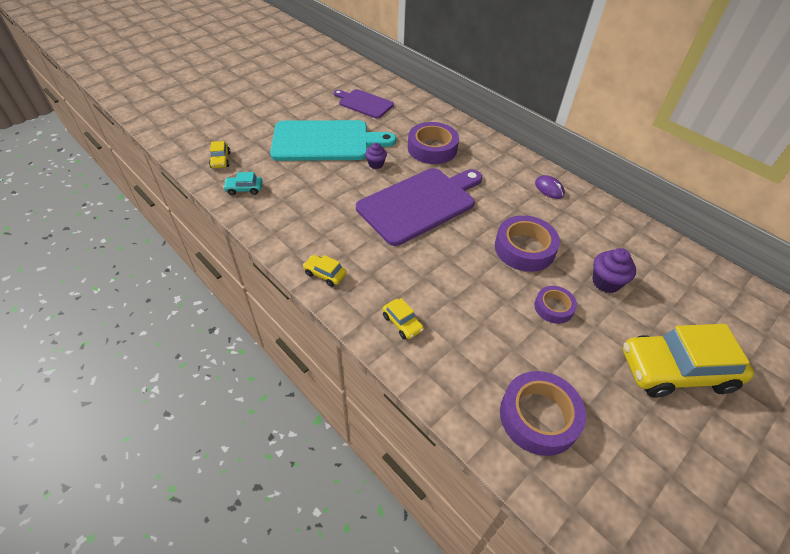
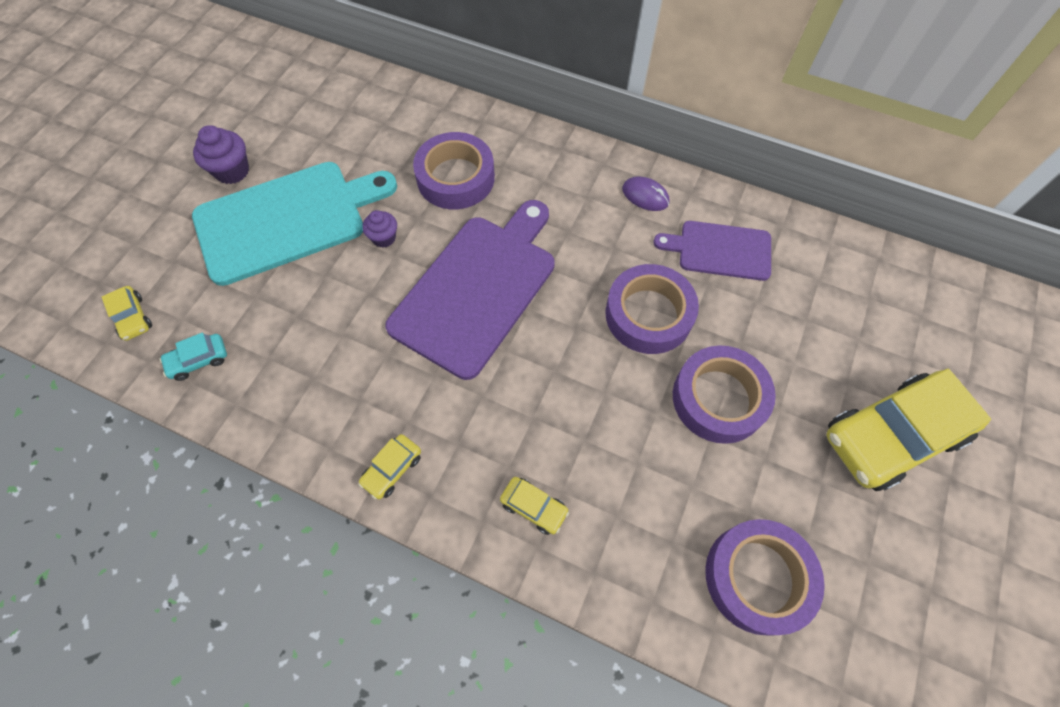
camera: 20 degrees left, 15 degrees up
(325, 274) = (392, 469): yellow car -> yellow car turned 60 degrees counterclockwise
(364, 103) = (317, 122): purple cutting board -> purple cutting board (720, 250)
(553, 307) = (718, 398): purple tape -> purple tape, size x1.72
(606, 282) = (769, 330): purple cupcake -> purple cupcake (232, 171)

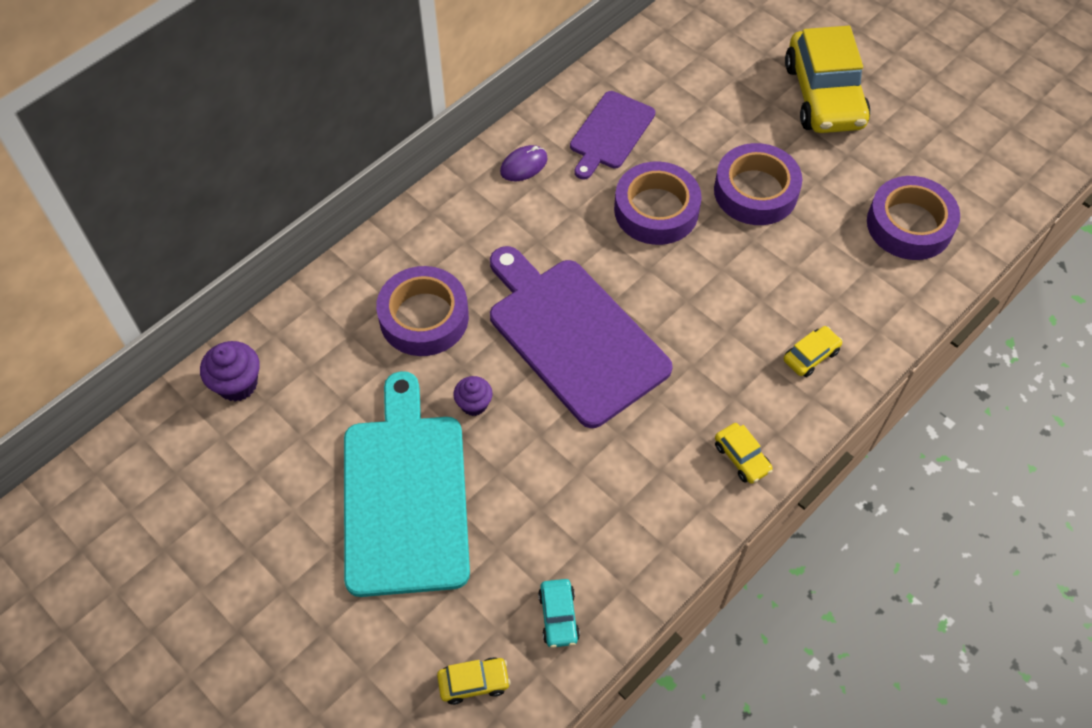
camera: 70 degrees left, 5 degrees down
(232, 171) = (301, 543): purple cupcake -> purple cupcake (237, 384)

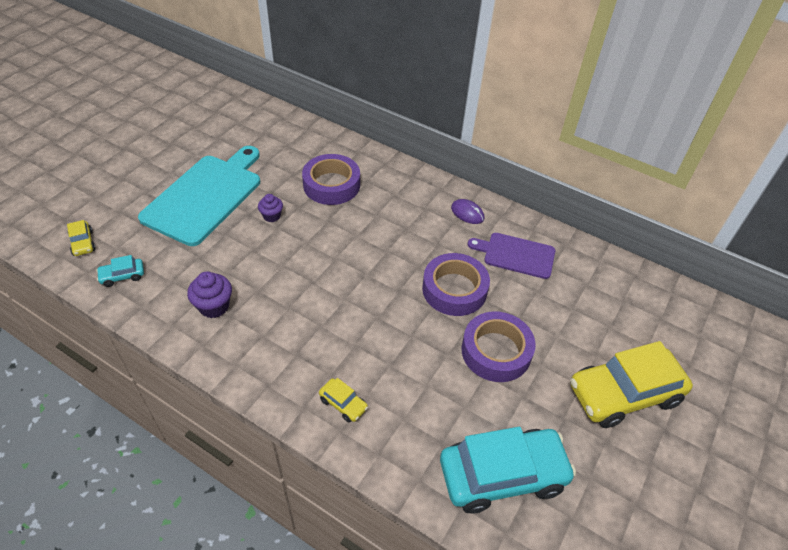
camera: 75 degrees right, 10 degrees down
(237, 384) = (272, 121): purple cupcake -> purple cupcake (214, 306)
(405, 495) = (205, 196): turquoise cutting board -> turquoise cutting board turned 45 degrees counterclockwise
(574, 336) = (332, 257): purple cutting board -> none
(742, 457) = (245, 364): yellow car -> none
(909, 225) = (502, 475): purple tape -> turquoise car

